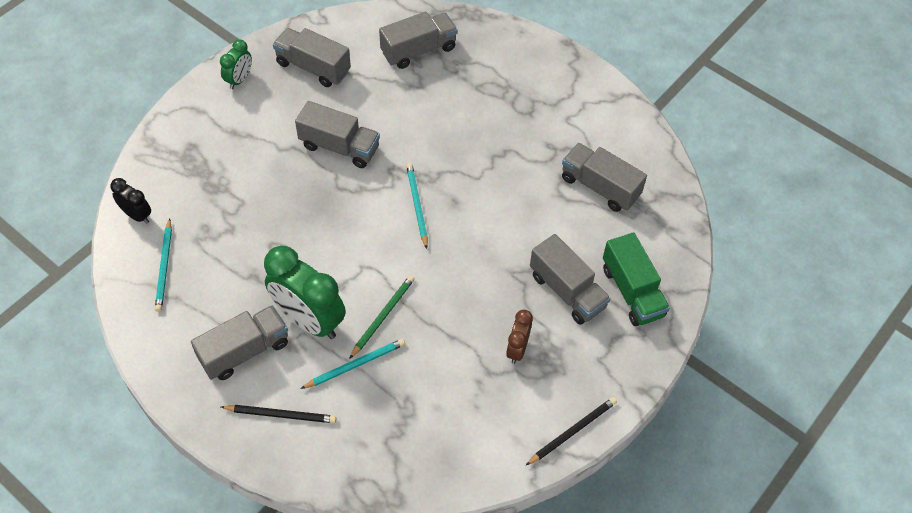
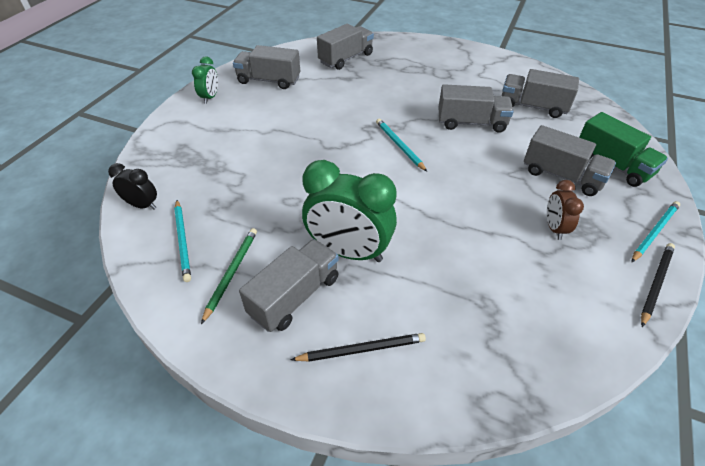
camera: 15 degrees left, 10 degrees down
(339, 147) = (313, 122): grey truck -> grey truck (471, 123)
(355, 365) = (414, 279): turquoise pencil -> turquoise pencil (654, 232)
(382, 316) = (417, 232): green pencil -> green pencil (231, 273)

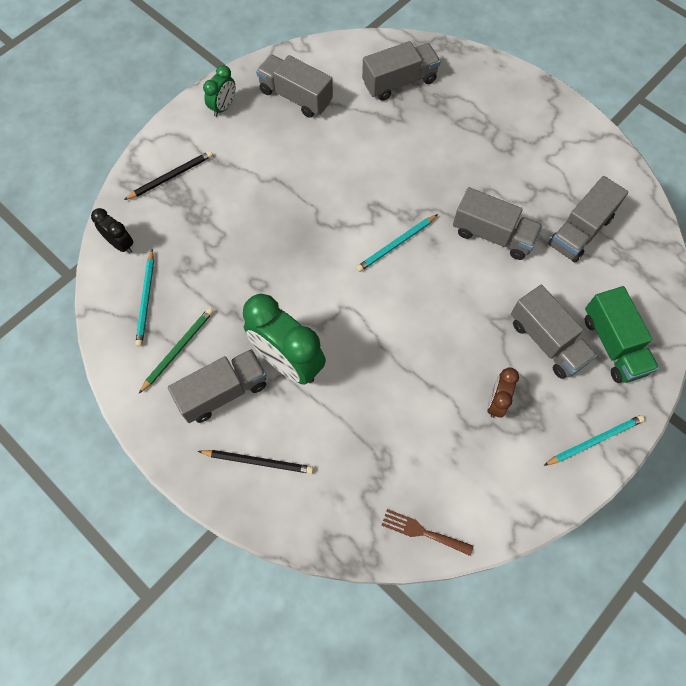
camera: 20 degrees right, 20 degrees up
(399, 146) = (396, 244): turquoise pencil -> turquoise pencil turned 120 degrees counterclockwise
(533, 106) = (580, 231): grey truck -> grey truck turned 90 degrees counterclockwise
(567, 359) = (422, 532): none -> brown fork
(655, 283) = (552, 494): black pencil -> black pencil (170, 177)

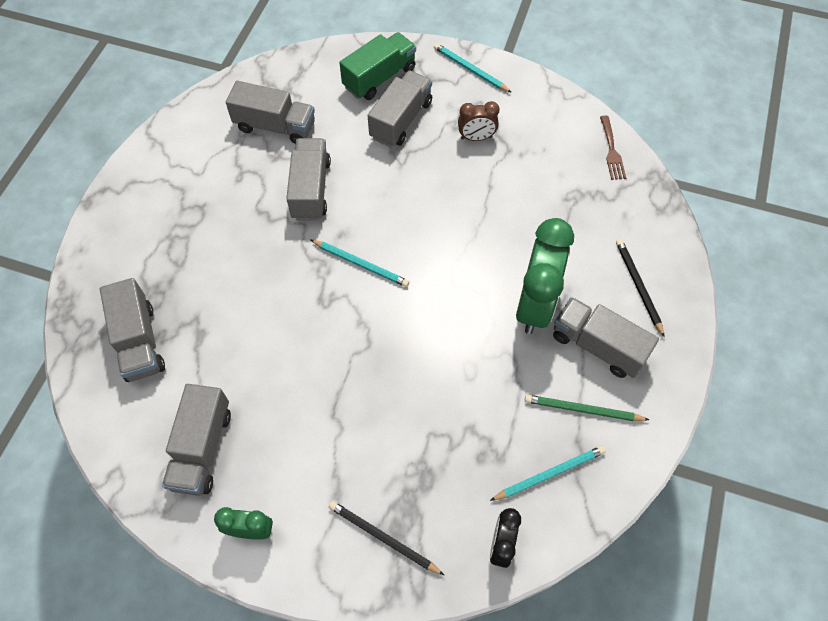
camera: 115 degrees left, 5 degrees down
(399, 82) = (139, 341): grey truck -> grey truck turned 150 degrees counterclockwise

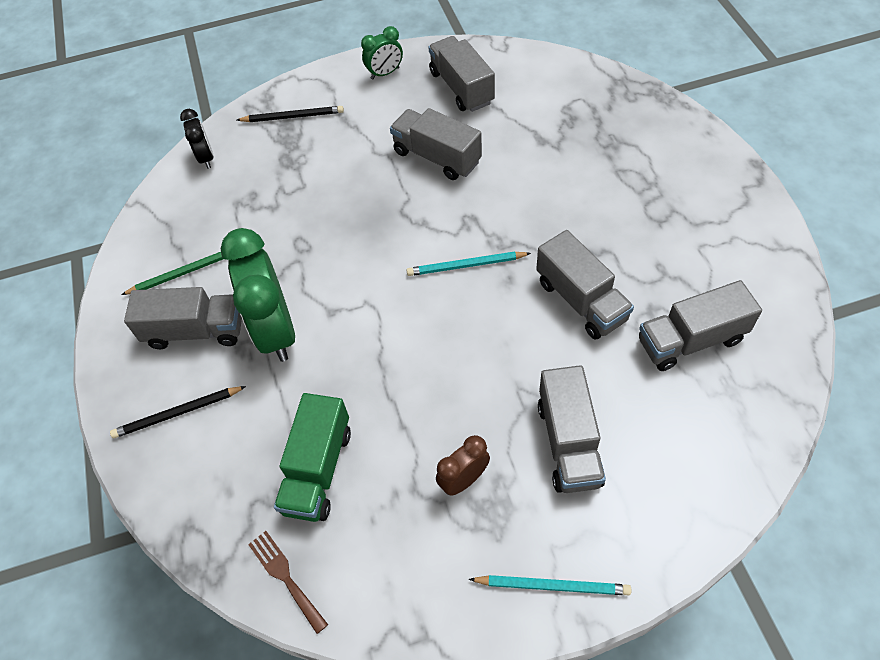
camera: 150 degrees right, 5 degrees down
(139, 341) = (579, 110): grey truck -> grey truck (437, 157)
(379, 78) = (650, 486): green truck -> green truck (318, 470)
(549, 474) = (192, 215): turquoise pencil -> none
(638, 287) = (178, 413): black pencil -> black pencil turned 120 degrees clockwise

